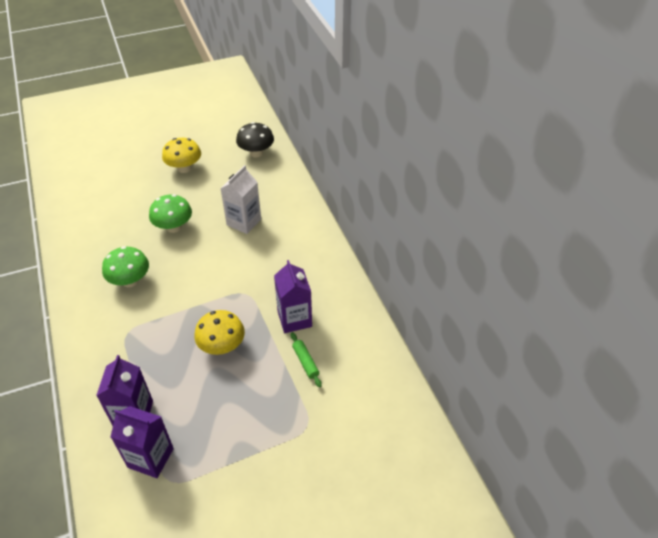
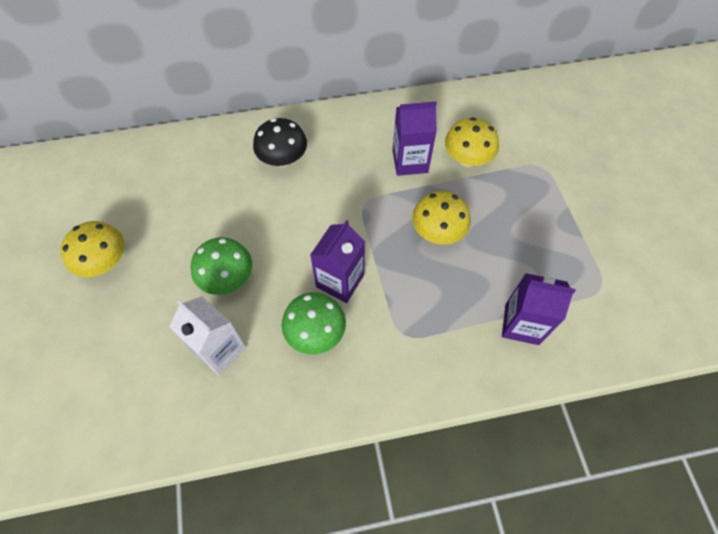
camera: 80 degrees left, 15 degrees up
(150, 458) = (575, 305): purple carton -> purple carton (340, 281)
(244, 222) = (244, 196): white carton -> white carton (220, 349)
(256, 153) = (110, 171): black mushroom -> black mushroom (283, 159)
(305, 362) = (467, 158): green rolling pin -> yellow mushroom

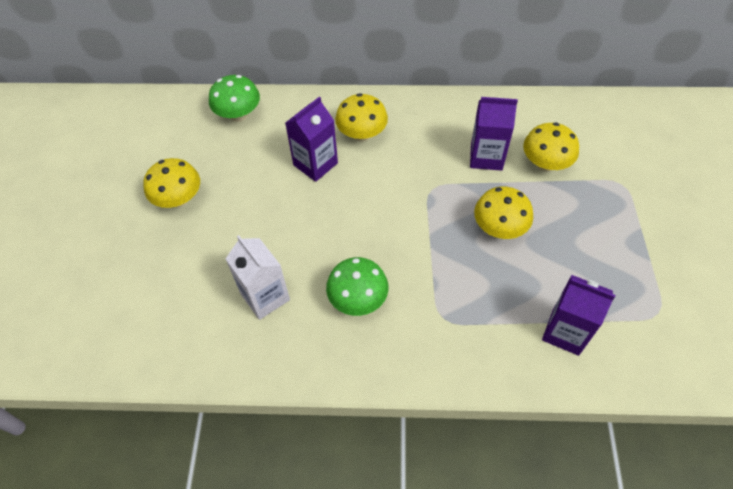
camera: 15 degrees right, 5 degrees down
(227, 278) = (286, 234): green mushroom -> green mushroom (238, 114)
(283, 159) = (362, 134): black mushroom -> yellow mushroom
(340, 281) = (392, 256): purple carton -> purple carton (315, 164)

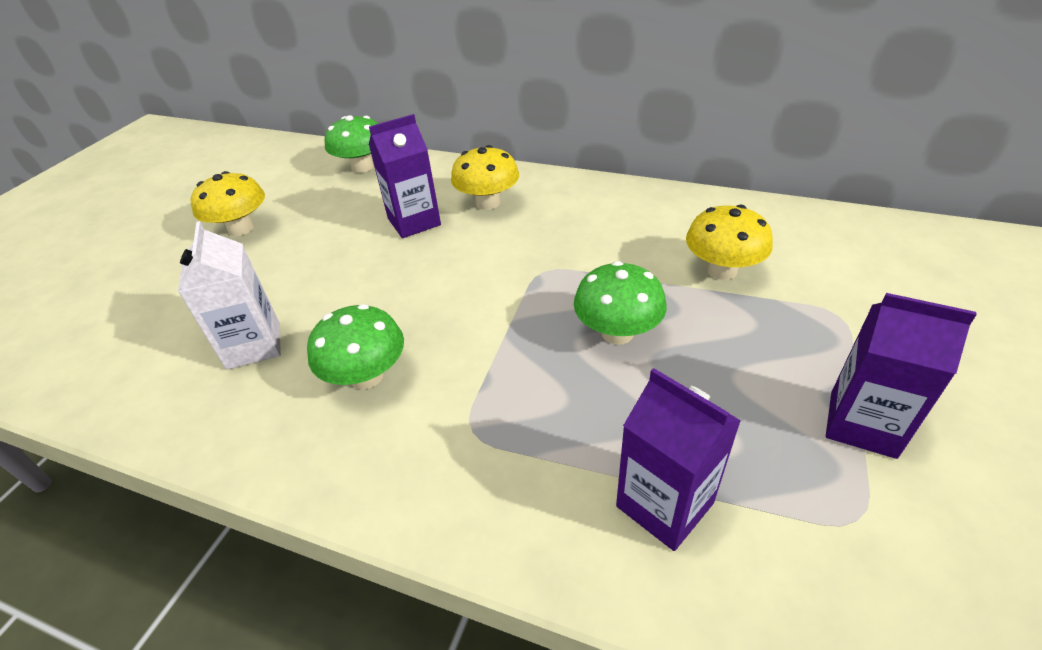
camera: 20 degrees right, 15 degrees down
(486, 157) = (637, 249): purple carton -> purple carton (862, 424)
(499, 228) = (617, 333): yellow mushroom -> green mushroom

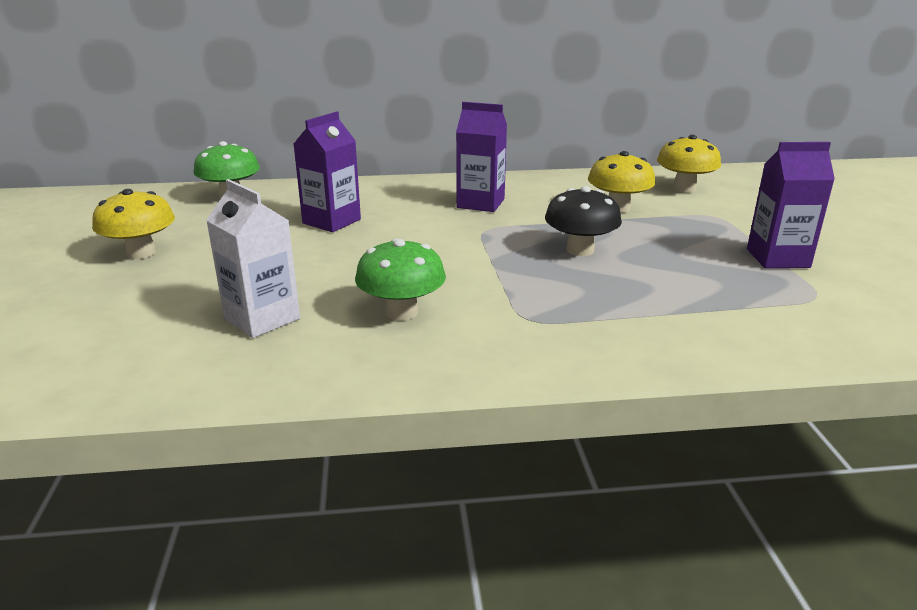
camera: 30 degrees left, 15 degrees down
(488, 203) = (389, 201): yellow mushroom -> yellow mushroom (684, 188)
(617, 333) = (580, 250): green mushroom -> black mushroom
(664, 504) = (704, 318): purple carton -> purple carton (480, 203)

